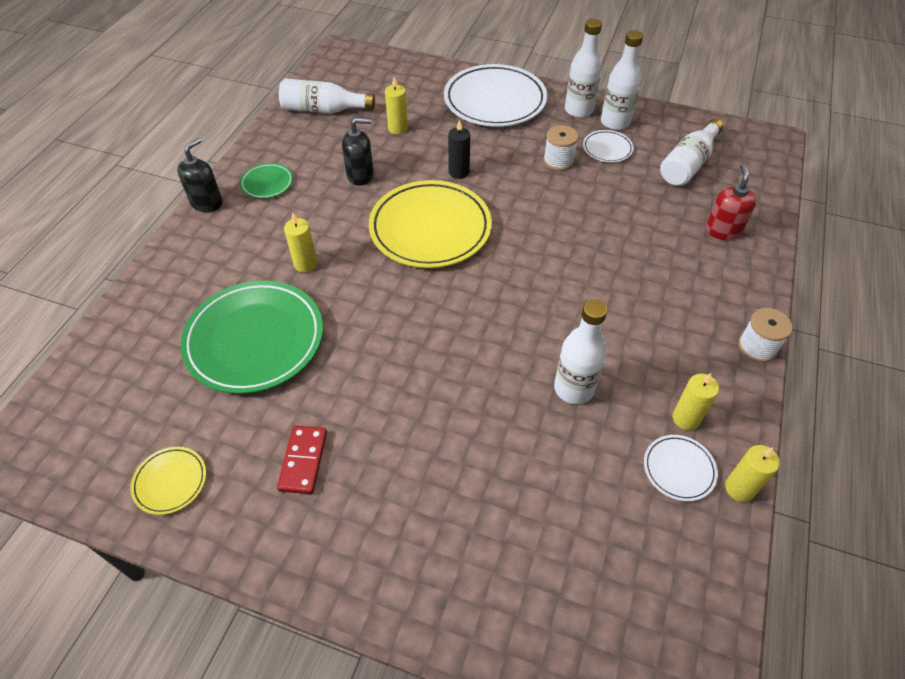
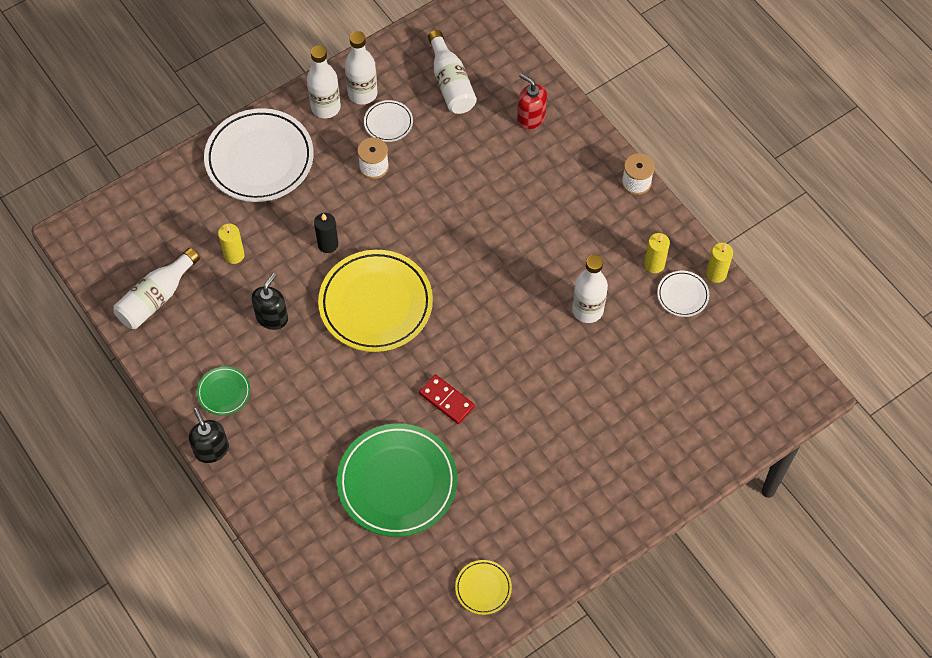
camera: 55 degrees left, 10 degrees up
(303, 461) = (525, 500): red domino -> red domino (446, 400)
(305, 264) = (345, 411): yellow candle -> none

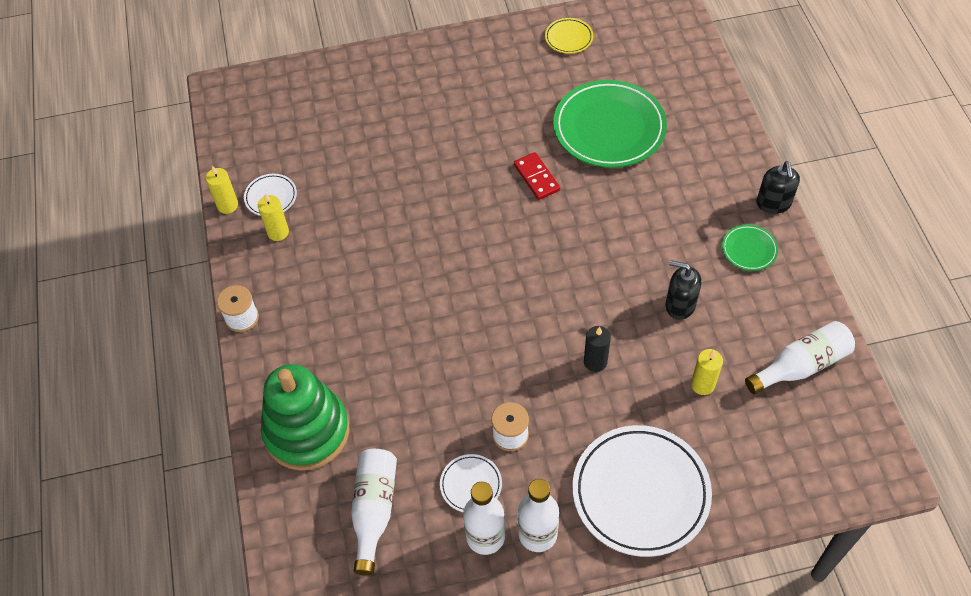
camera: 155 degrees left, 5 degrees down
(272, 317) = (680, 305): black soap dispenser -> black soap dispenser turned 60 degrees clockwise
(376, 304) = (568, 284): yellow plate -> none
(530, 117) = (307, 431): red soap dispenser -> green stacking toy
(587, 310) = (366, 212): white bottle -> none

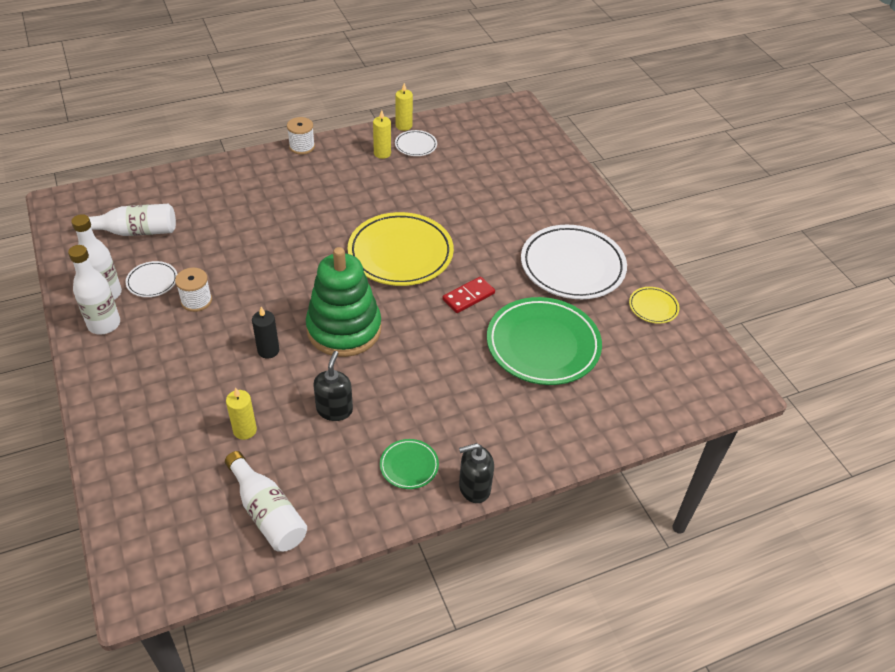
camera: 75 degrees right, 10 degrees down
(307, 431) = (204, 190): green stacking toy -> green stacking toy (344, 329)
(461, 230) = (400, 253): none -> yellow plate
(640, 493) = (135, 388): white plate -> white plate (572, 266)

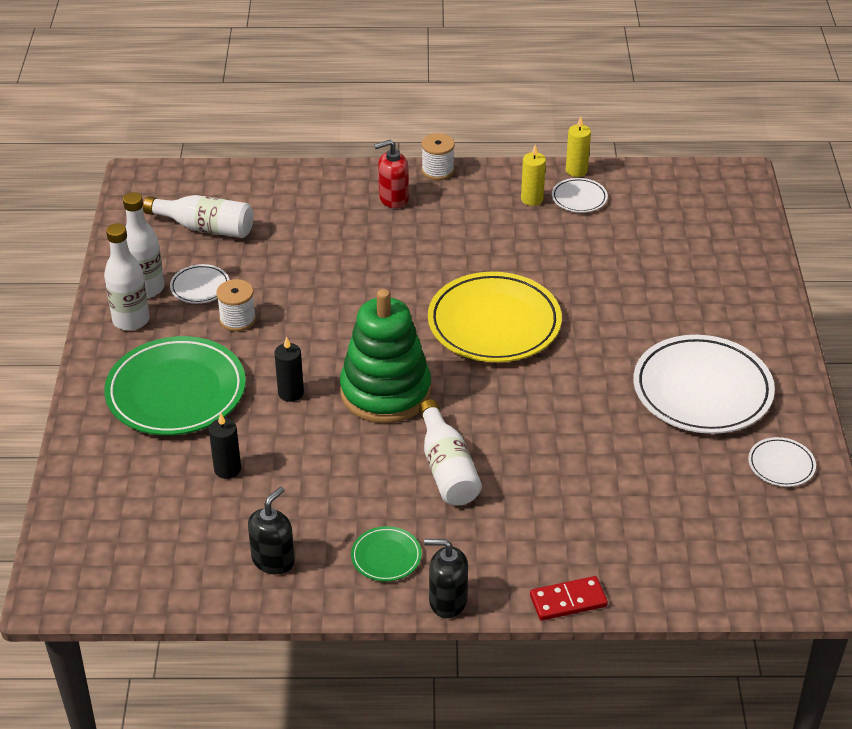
camera: 25 degrees right, 5 degrees down
(245, 430) = (227, 469): yellow candle -> black candle
(267, 512) = (213, 558): white bottle -> white bottle (447, 468)
(278, 175) = (393, 198): none -> red soap dispenser
(334, 409) = (333, 475): black soap dispenser -> black soap dispenser (273, 560)
(468, 296) = (551, 393): red domino -> red domino (568, 600)
(543, 345) = (613, 471): green plate -> green plate (176, 392)
(653, 307) = (781, 465): yellow plate -> white plate

